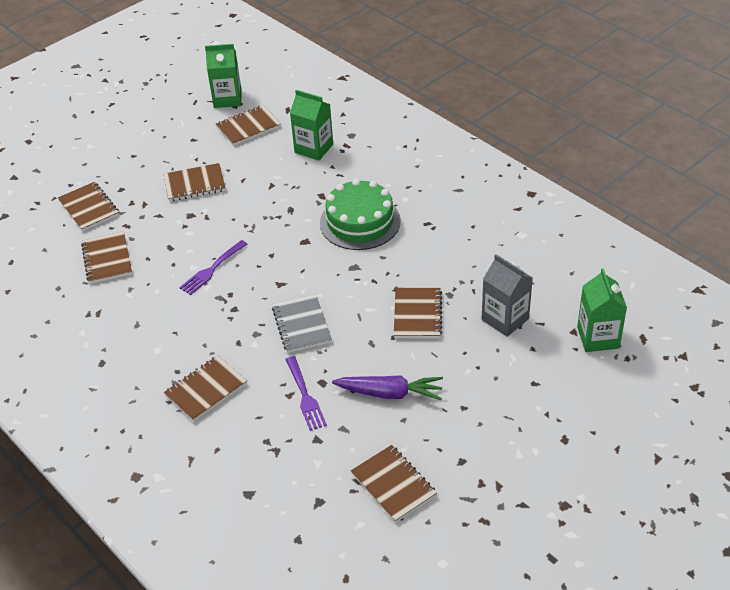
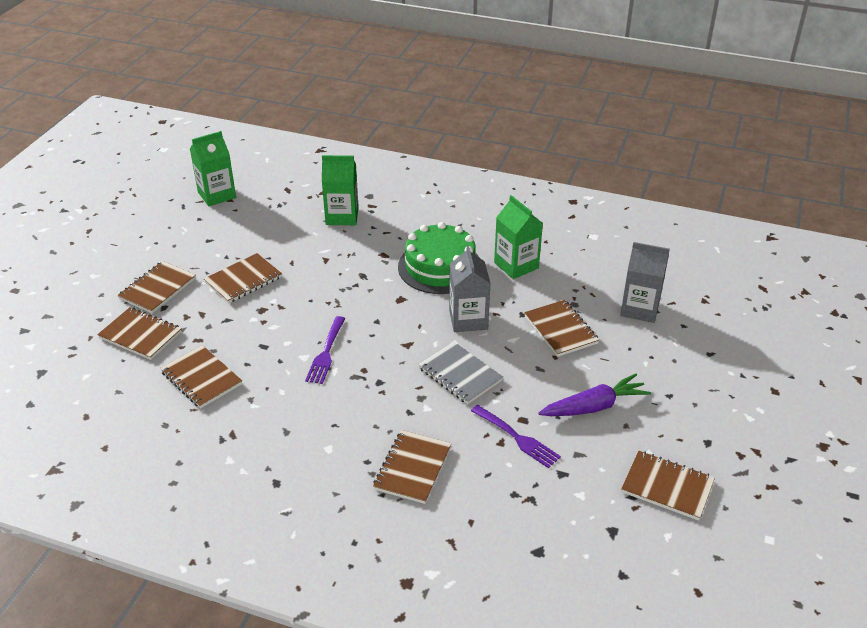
camera: 30 degrees left, 5 degrees down
(248, 127) = (259, 214): brown notebook -> brown notebook (157, 289)
(346, 278) = (468, 319): none -> grey carton
(598, 337) = (728, 299): green carton -> green carton (516, 265)

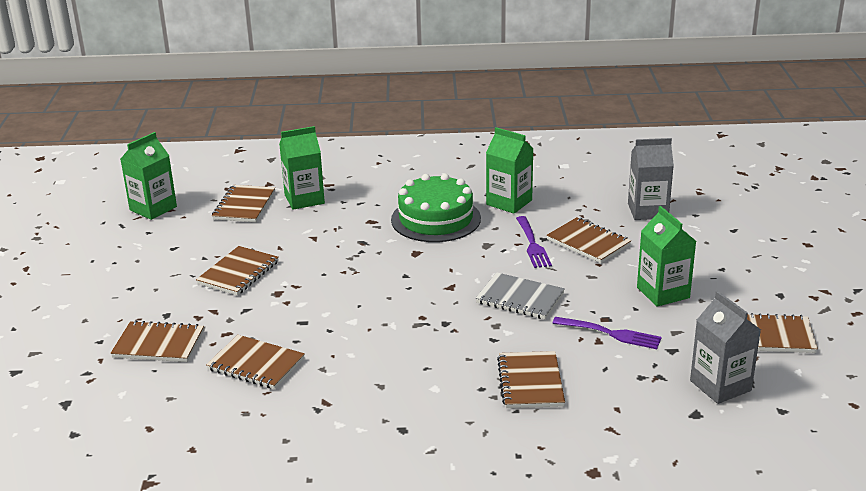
camera: 20 degrees left, 10 degrees down
(157, 289) = (147, 301): brown notebook -> brown notebook (244, 206)
(326, 353) = (373, 312): purple fork -> purple fork (532, 244)
(468, 319) = (495, 254): grey carton -> grey carton (720, 385)
(594, 406) = (663, 292): purple carrot -> green carton

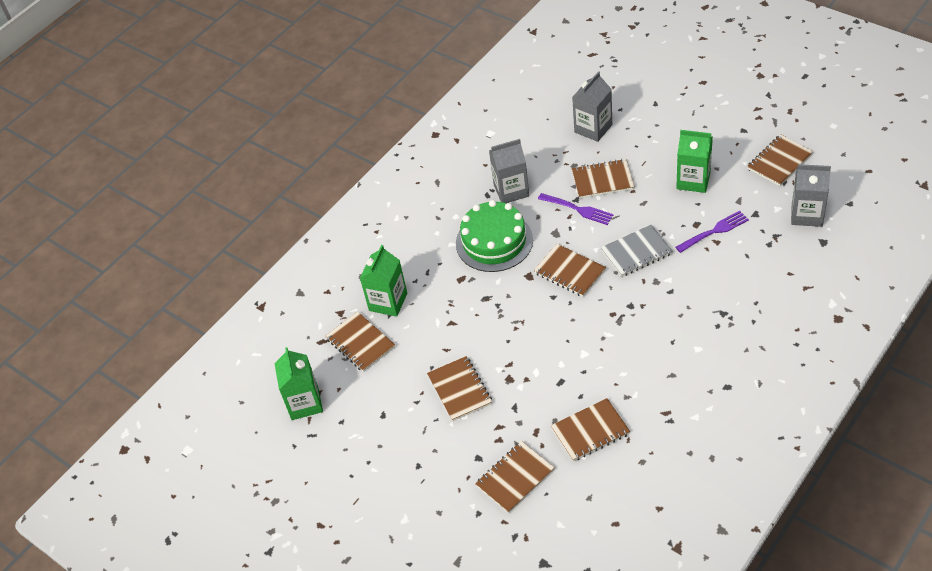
camera: 45 degrees left, 20 degrees up
(509, 202) = (511, 190): green carton -> grey carton
(530, 382) = (731, 298): brown notebook -> brown notebook (569, 272)

